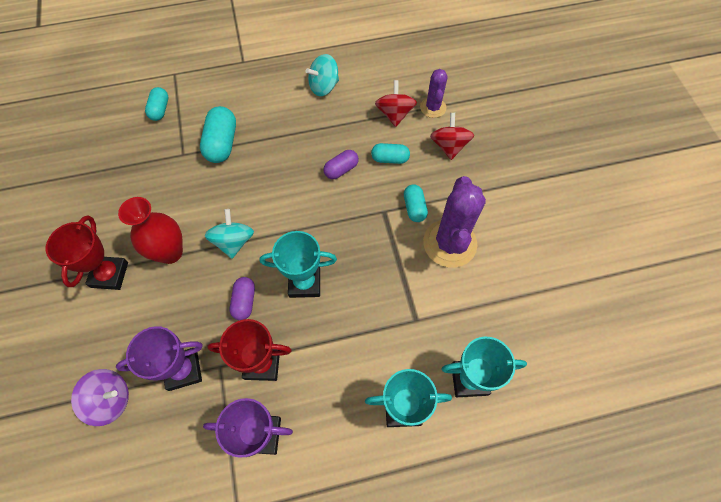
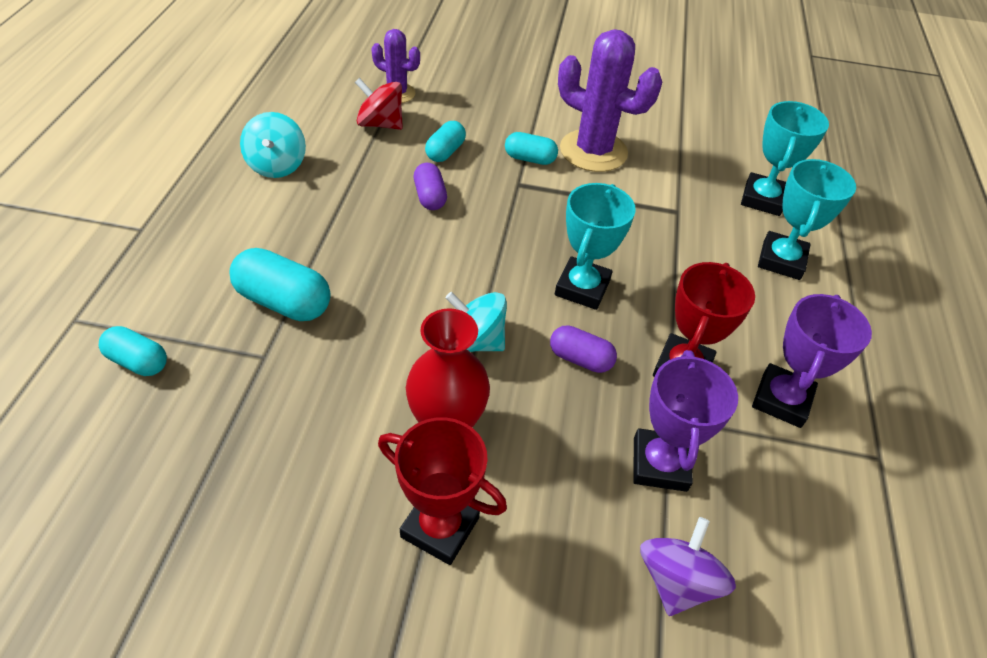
camera: 70 degrees left, 15 degrees down
(449, 146) = (462, 103): red spinning top -> none

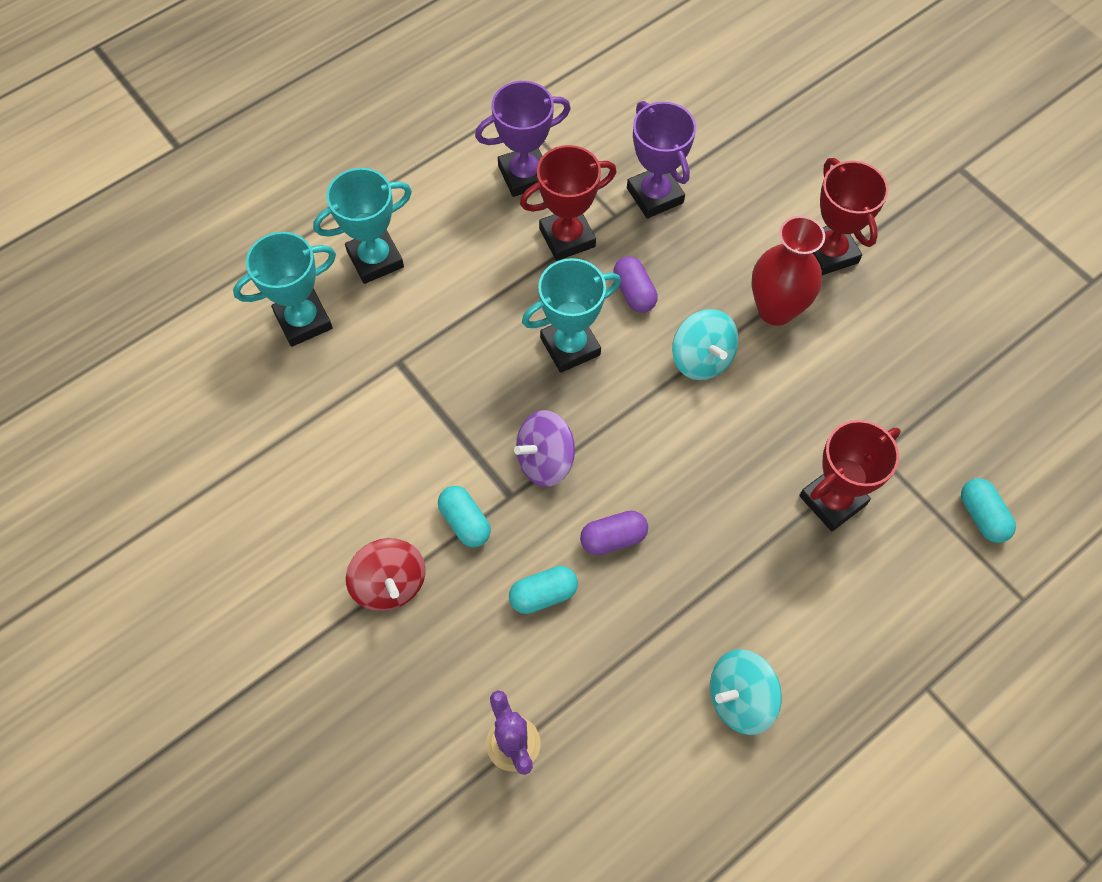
camera: 135 degrees left, 15 degrees up
(277, 165) = (739, 698): turquoise spinning top -> turquoise spinning top turned 150 degrees counterclockwise
(284, 301) = (832, 500): turquoise capsule -> red trophy
(380, 124) = (577, 695): red spinning top -> red spinning top (390, 584)
(430, 197) = (613, 538): purple capsule -> purple capsule turned 45 degrees clockwise
(593, 151) = (388, 487): purple cactus -> none
(660, 464) = (655, 195): purple trophy -> purple trophy turned 75 degrees counterclockwise
(677, 580) = (712, 140): purple spinning top -> purple spinning top (545, 460)

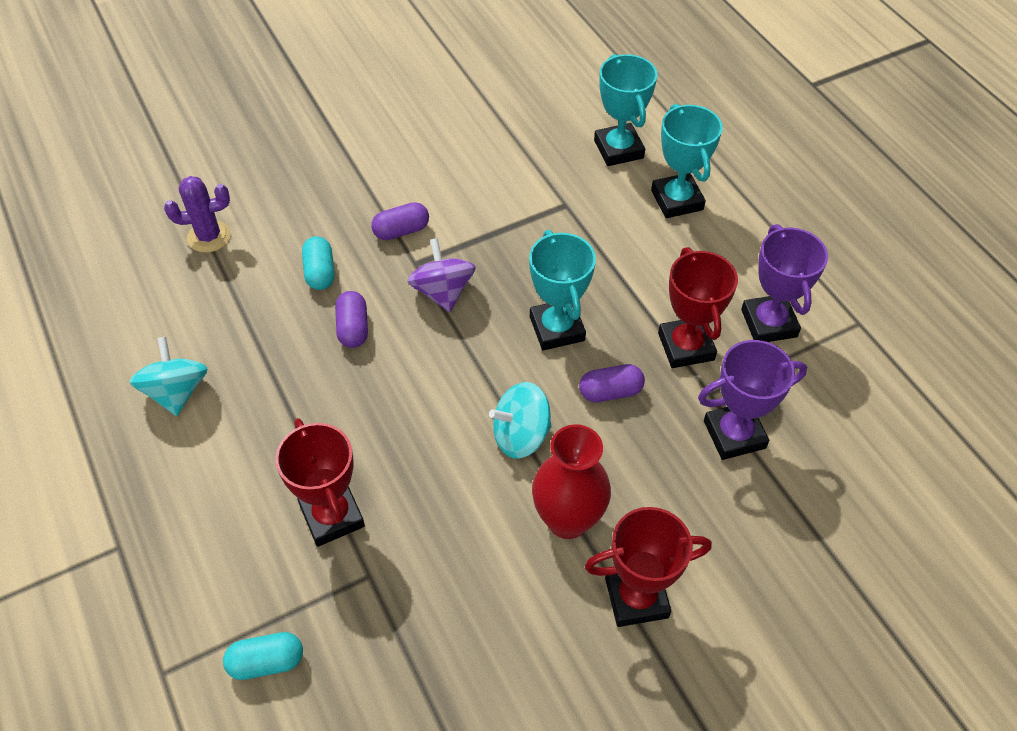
camera: 100 degrees right, 10 degrees down
(390, 584) = (364, 180): red spinning top -> none
(465, 522) = (401, 231): turquoise capsule -> purple capsule

